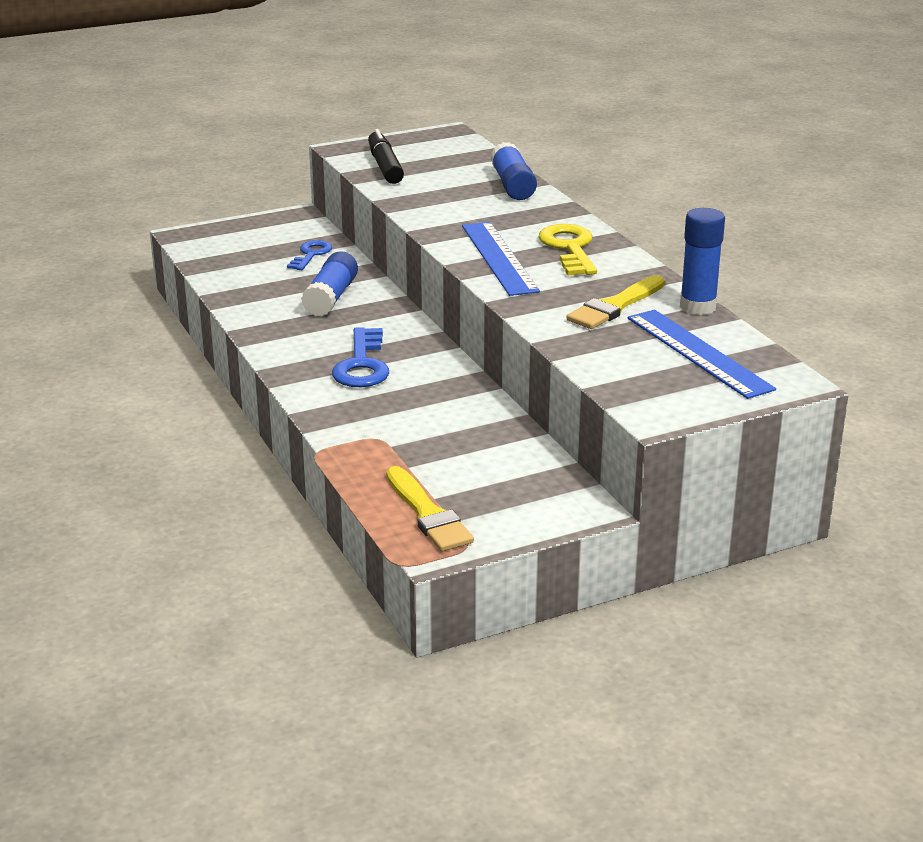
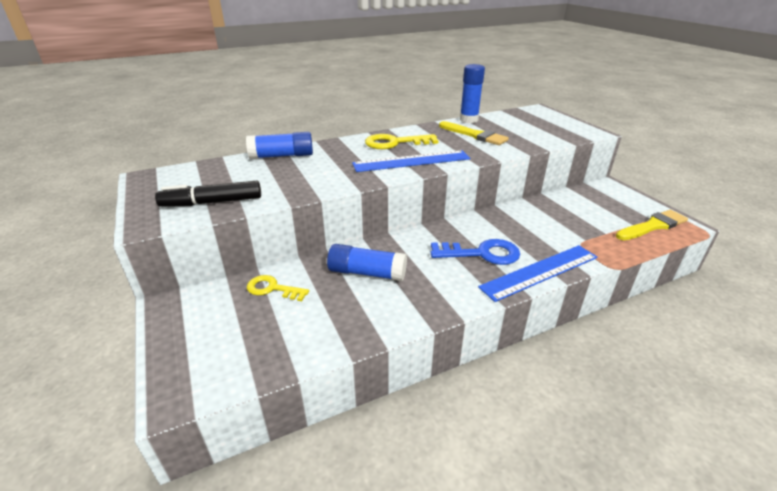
camera: 90 degrees left, 5 degrees up
(311, 254) = (272, 289): blue key -> yellow key
(698, 353) = (521, 122): blue ruler -> blue ruler (540, 272)

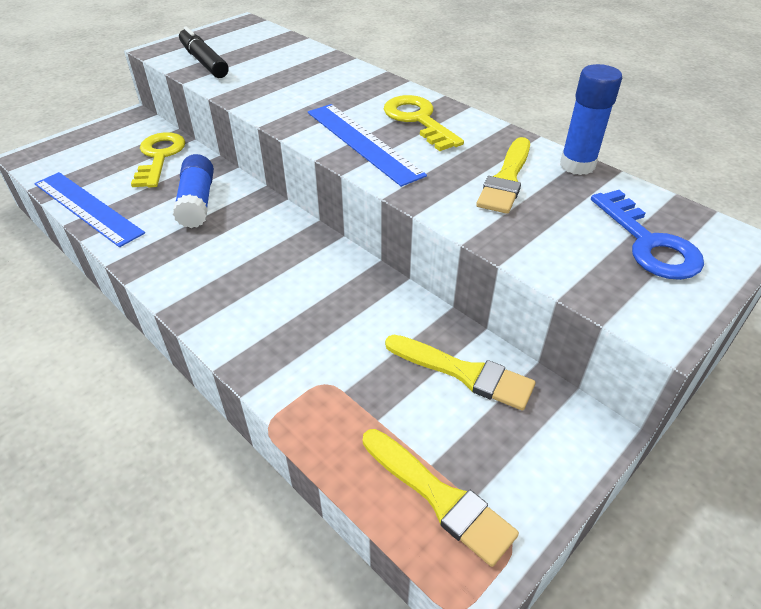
camera: 70 degrees right, 10 degrees up
(272, 289) = (159, 157): yellow key -> yellow key, size x1.53
(282, 156) = (327, 64): blue glue stick -> none
(482, 253) = (263, 280): blue key -> blue key (648, 243)
(540, 272) = (234, 340): blue ruler -> blue ruler (87, 208)
(573, 204) = (464, 373): none -> yellow brush

